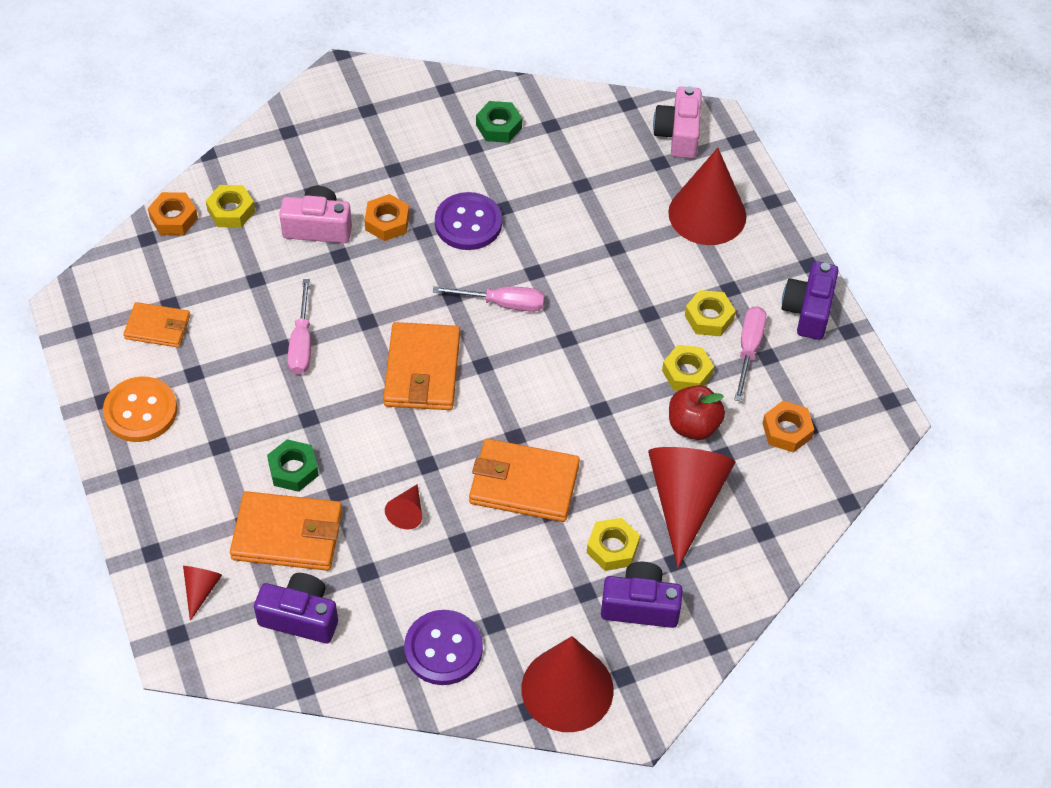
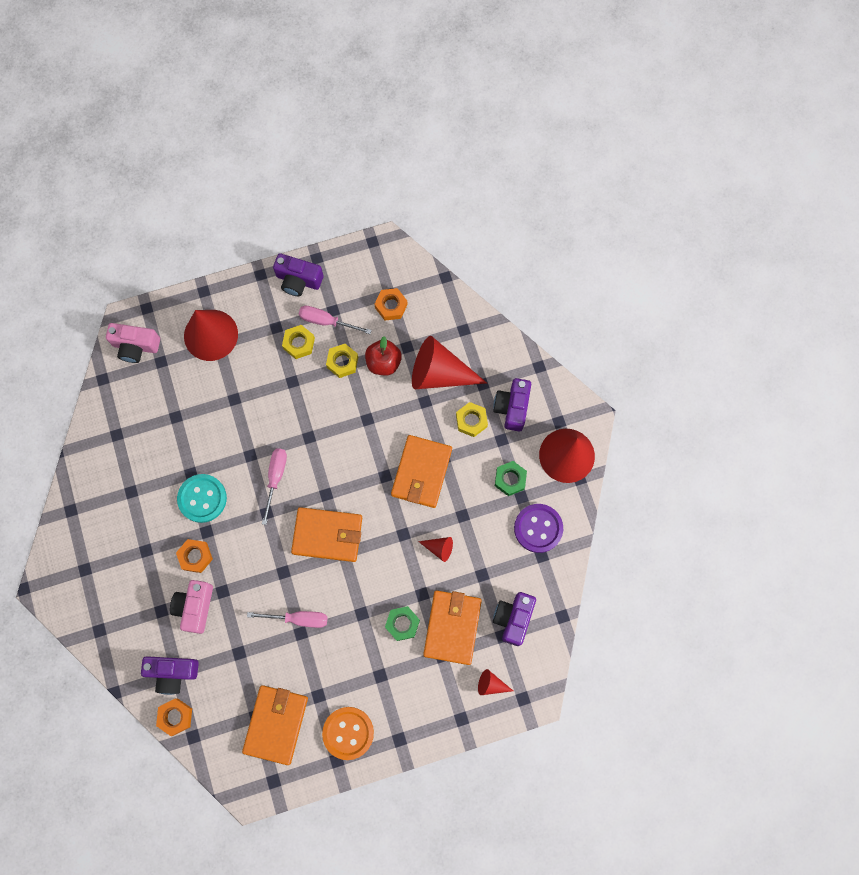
camera: 85 degrees left, 20 degrees up
(158, 327) = (276, 724): orange wallet -> orange wallet, size x1.64
(231, 211) = (173, 673): yellow nut -> purple camera
(468, 223) = (202, 498): purple button -> turquoise button
(499, 126) = (113, 472): green nut -> green nut (510, 479)

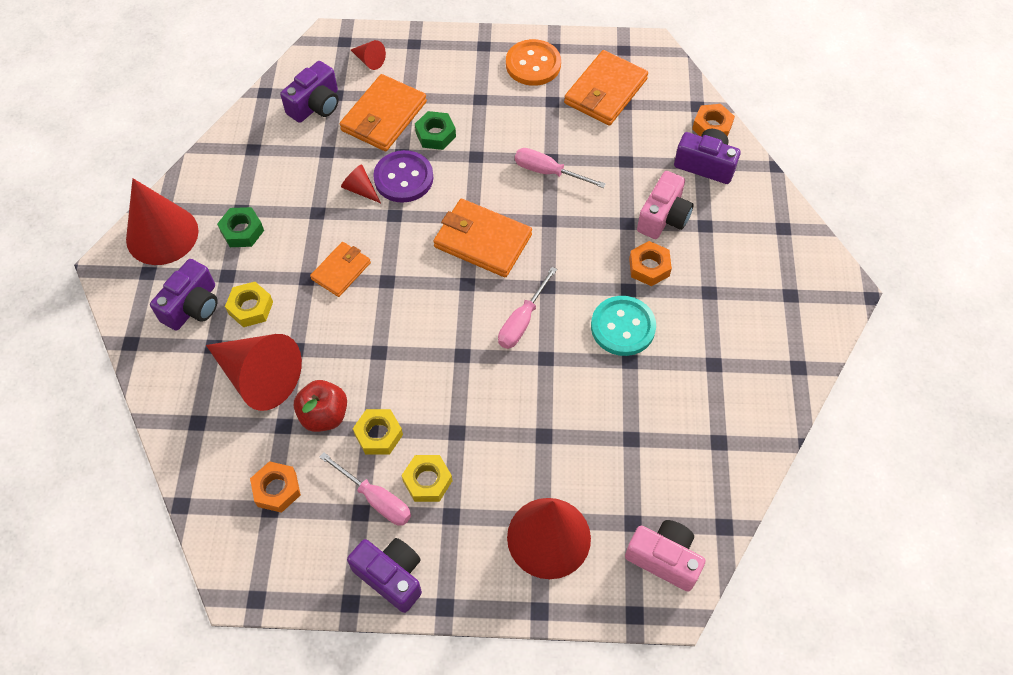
camera: 160 degrees left, 15 degrees down
(421, 472) = (341, 271): orange wallet -> orange wallet, size x0.61
(538, 528) = (240, 174): purple button -> purple button (403, 178)

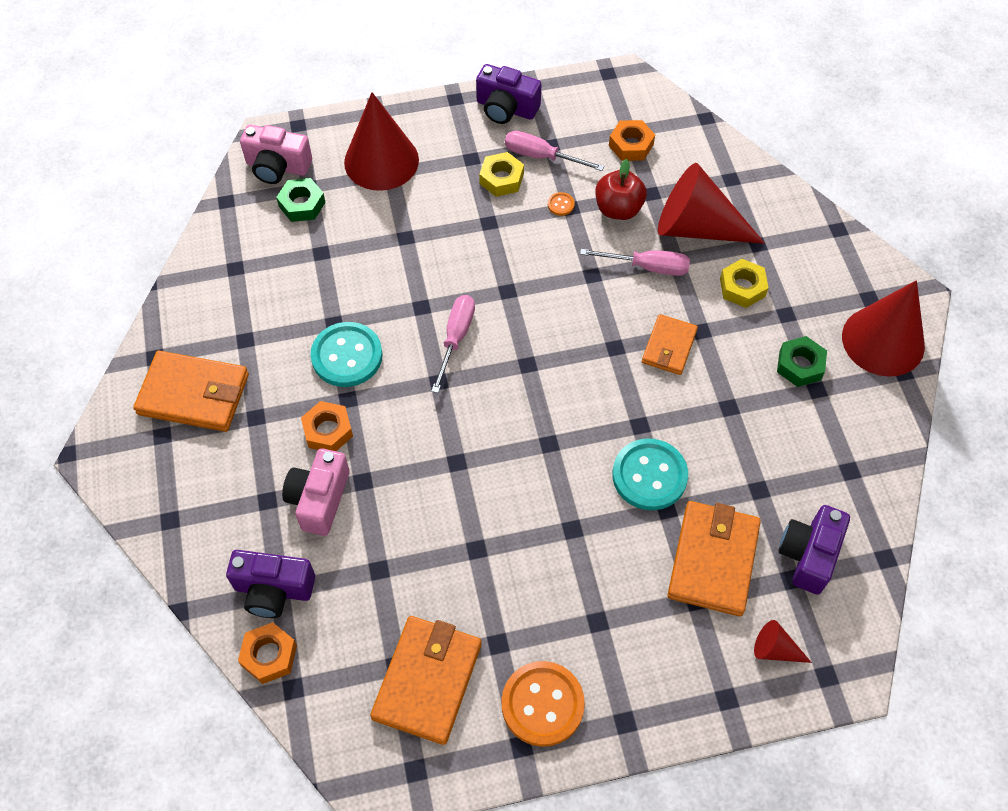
camera: 165 degrees right, 0 degrees up
(193, 306) = (801, 276): purple camera -> none
(360, 189) = (694, 448): red cone -> none
(378, 434) = (561, 205): yellow nut -> orange button
(403, 178) = (649, 476): purple button -> turquoise button
(435, 134) = (635, 548): green nut -> green nut (302, 204)
(482, 241) = (527, 417): orange wallet -> orange wallet (194, 394)
(548, 172) = (474, 528): pink screwdriver -> pink screwdriver (647, 267)

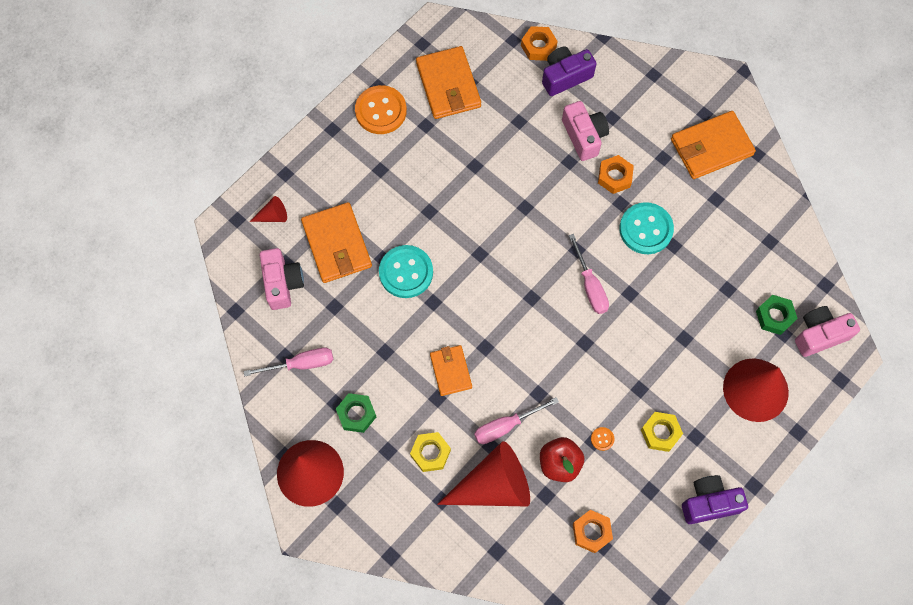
camera: 145 degrees right, 10 degrees up
(541, 156) = (648, 474): pink screwdriver -> pink screwdriver (301, 364)
(808, 555) = (282, 283): purple camera -> pink camera

